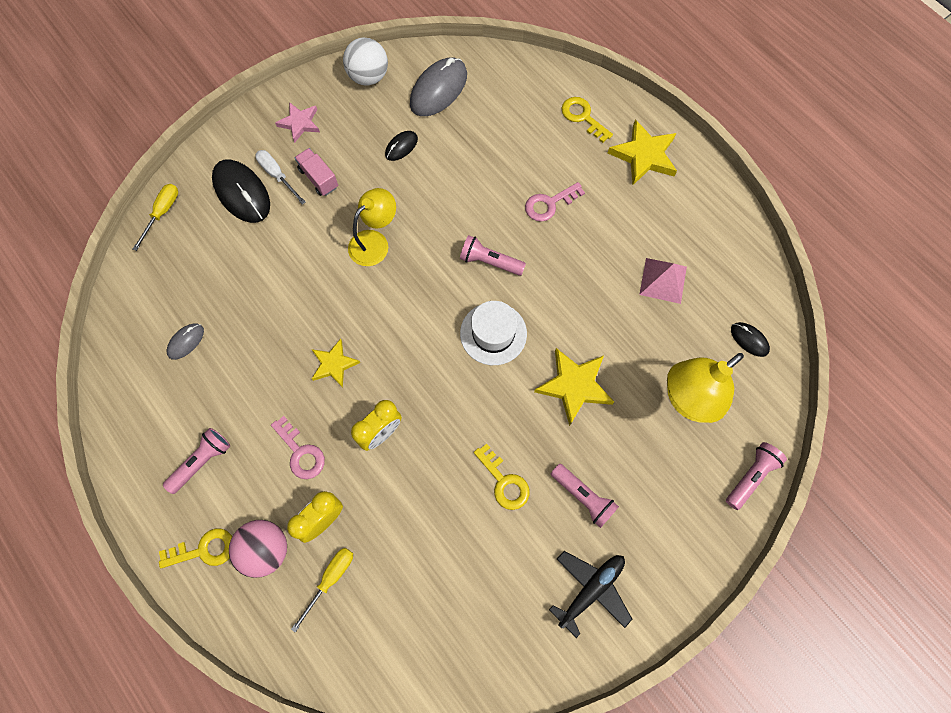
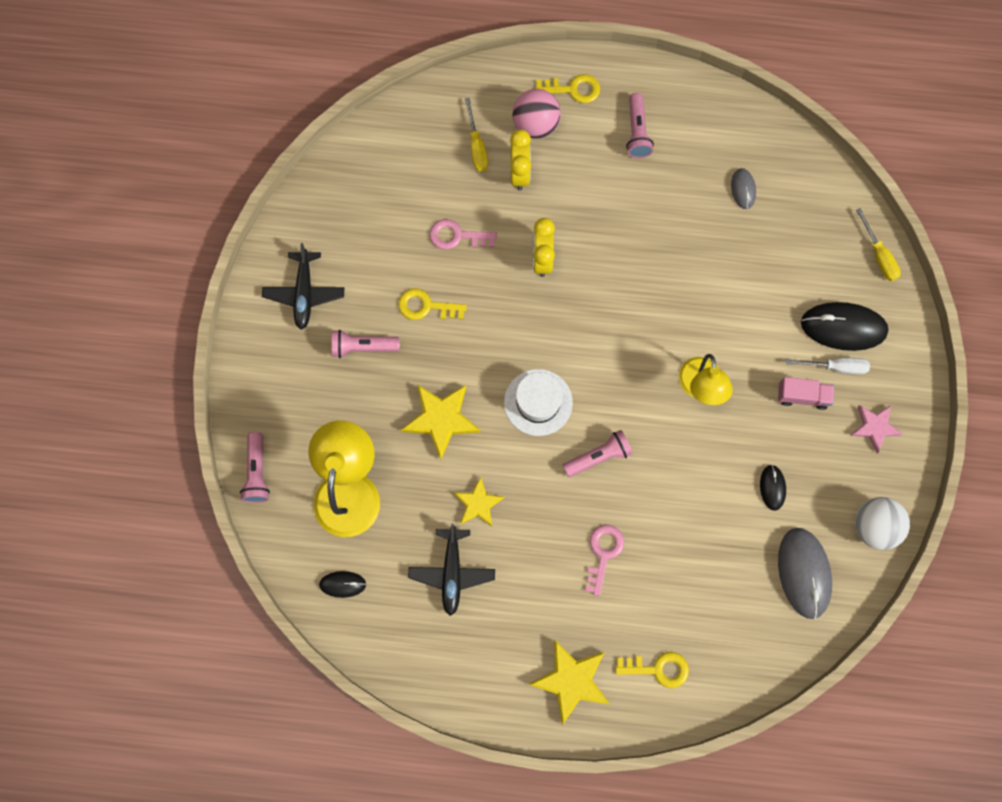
camera: 135 degrees right, 5 degrees up
(204, 550) = (573, 89): yellow key -> yellow key turned 120 degrees counterclockwise
(300, 452) = (580, 197): pink key -> pink key (457, 236)
(334, 364) = (625, 272): yellow star -> yellow star (478, 504)
(663, 280) = (452, 572): pink pyramid -> black plane

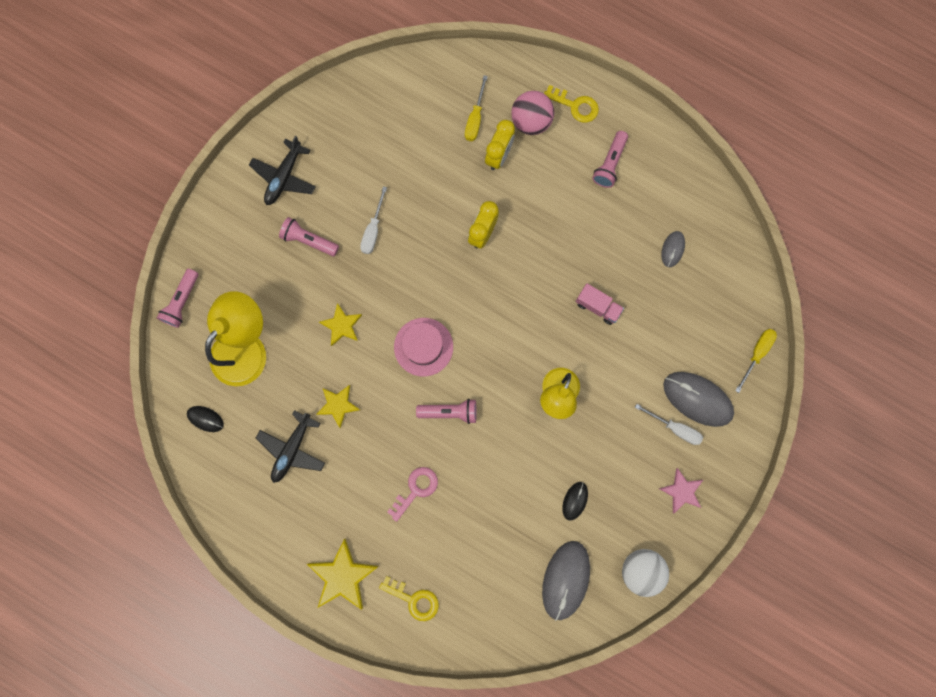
camera: 25 degrees right, 5 degrees up
(426, 306) = (373, 230): yellow key -> white screwdriver
(441, 419) = (342, 326): yellow star -> yellow star, size x0.64
(457, 236) = (424, 184): pink key -> none
(538, 402) = (423, 347): white hat -> pink hat
(802, 396) = (636, 439): pink truck -> pink truck (597, 306)
(843, 327) = (697, 399): black mouse -> grey mouse
(878, 255) = (756, 354): yellow screwdriver -> yellow screwdriver turned 150 degrees counterclockwise

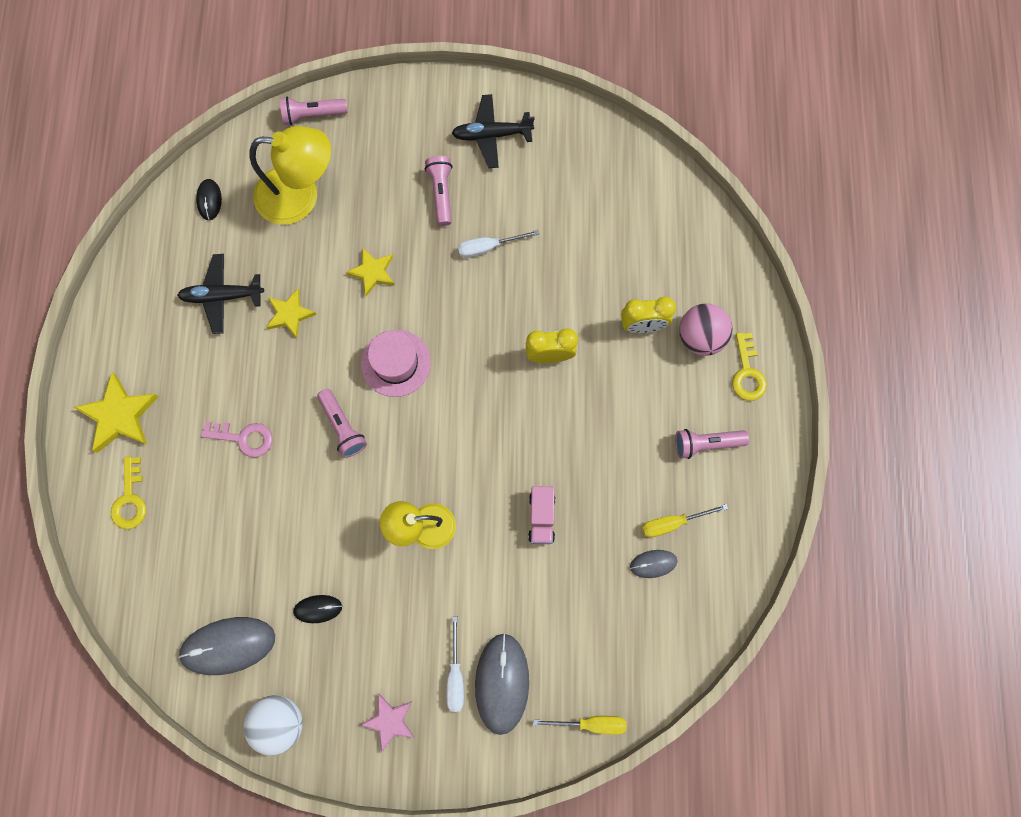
camera: 60 degrees right, 5 degrees down
(475, 118) = (667, 280): yellow screwdriver -> yellow screwdriver (672, 523)

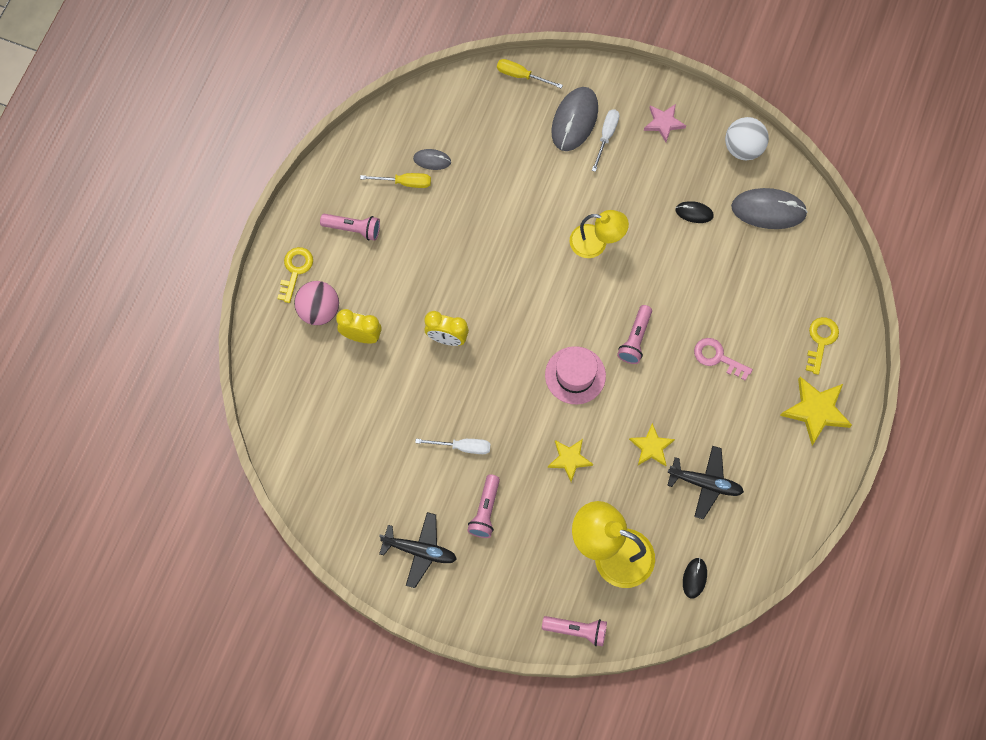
camera: 160 degrees left, 5 degrees down
(342, 427) = (635, 339): pink flashlight -> pink flashlight turned 150 degrees counterclockwise
(541, 517) = (502, 219): pink truck -> none

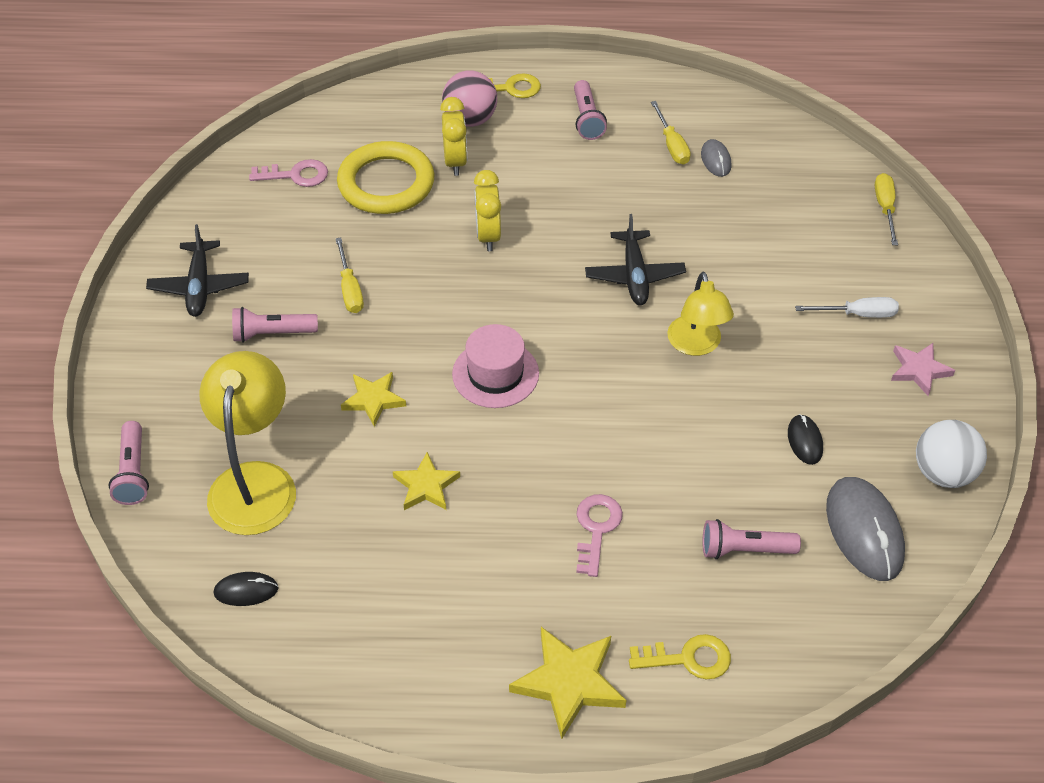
camera: 70 degrees right, 20 degrees down
(329, 454) = (296, 175): none -> pink key
(364, 391) = (386, 183): none -> yellow ring
(462, 447) = (350, 289): white screwdriver -> yellow screwdriver
(574, 120) = (858, 276): grey mouse -> none
(635, 339) = (578, 424): pink flashlight -> pink flashlight (744, 549)
(705, 483) = (395, 565): black plane -> black plane (634, 275)

